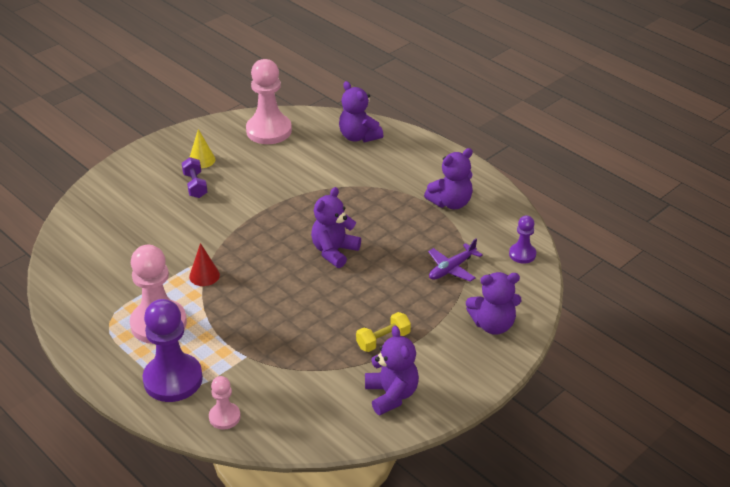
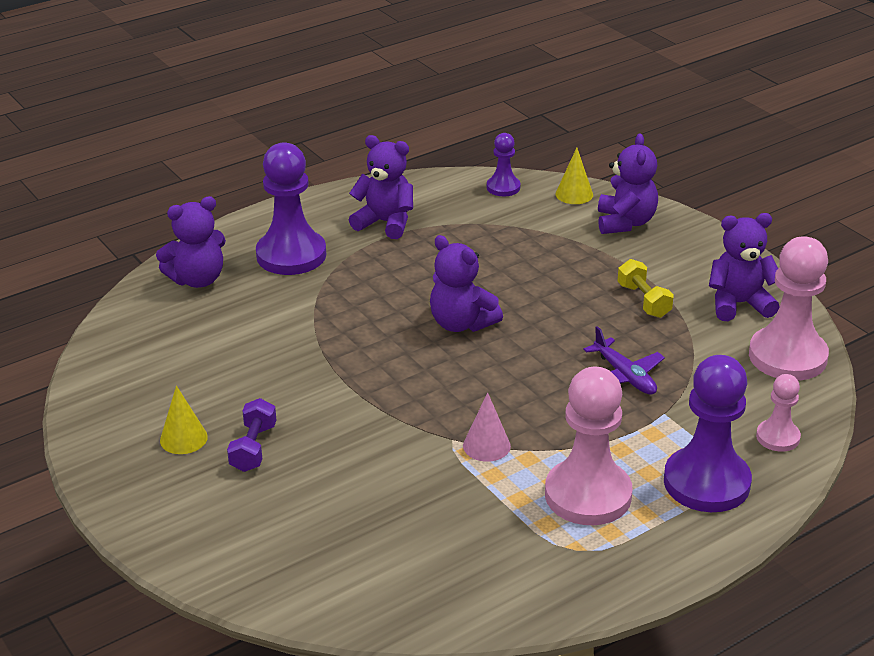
camera: 80 degrees left, 5 degrees down
(195, 185) = (253, 448): purple dumbbell -> purple dumbbell turned 75 degrees counterclockwise
(204, 275) = (486, 445): red cone -> pink cone
(269, 131) = (135, 363): pink pawn -> pink pawn (787, 357)
(397, 168) = (291, 255): none -> purple pawn
(450, 203) = (385, 223): purple teddy bear -> purple teddy bear turned 45 degrees counterclockwise
(452, 268) = (518, 237): purple plane -> purple plane (624, 376)
(527, 293) = (574, 194): none -> yellow cone

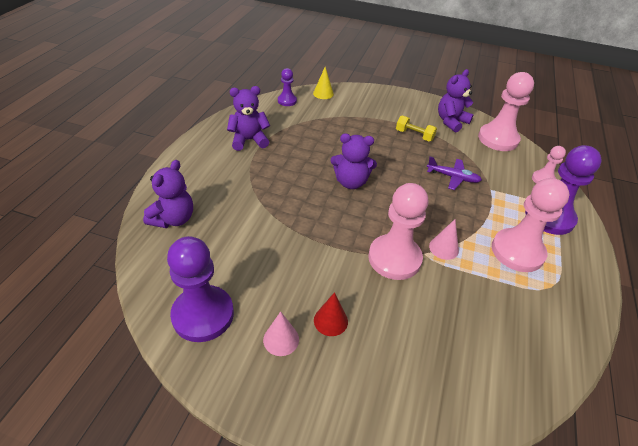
camera: 40 degrees left, 10 degrees up
(183, 438) = (281, 339): yellow cone -> pink cone
(253, 448) = (330, 320): purple dumbbell -> red cone
(291, 255) = (216, 179): purple pawn -> purple pawn (203, 315)
(405, 427) = (394, 258): none -> pink pawn
(625, 223) = (361, 100): purple teddy bear -> none

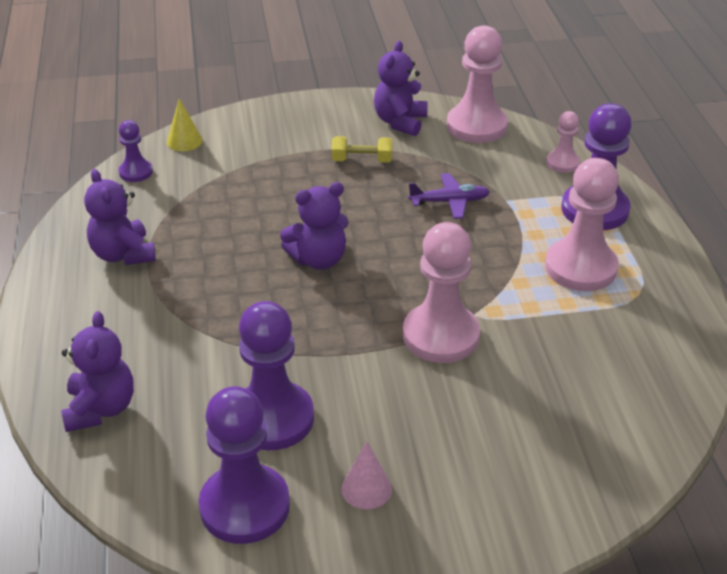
camera: 25 degrees left, 5 degrees down
(249, 140) = (123, 254): purple teddy bear -> purple teddy bear turned 75 degrees counterclockwise
(258, 266) = (272, 418): none -> purple pawn
(330, 320) = (412, 441): red cone -> none
(443, 248) = (492, 298): pink cone -> none

